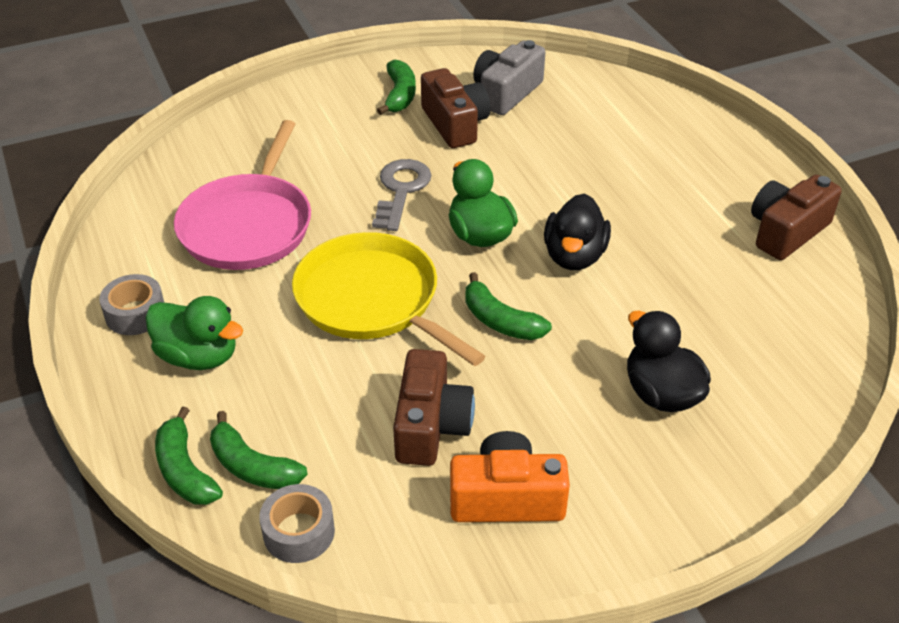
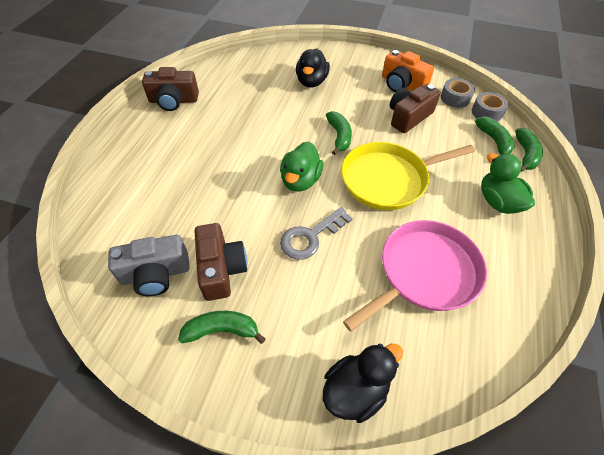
camera: 140 degrees left, 10 degrees up
(135, 314) = (526, 249): grey tape -> grey tape (455, 98)
(372, 300) = (388, 179): yellow pan -> yellow pan turned 75 degrees clockwise
(400, 95) = (222, 330): green banana -> green banana turned 45 degrees clockwise
(455, 124) = (221, 269): brown camera -> brown camera turned 150 degrees clockwise
(574, 256) = (272, 143): black duck -> black duck (355, 390)

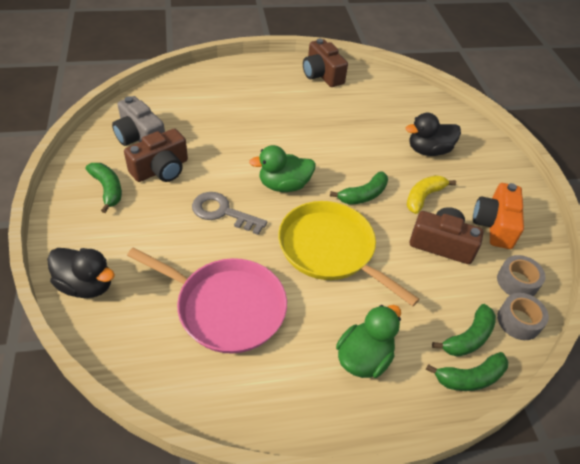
camera: 60 degrees right, 5 degrees down
(359, 106) = (423, 197): none -> yellow banana

